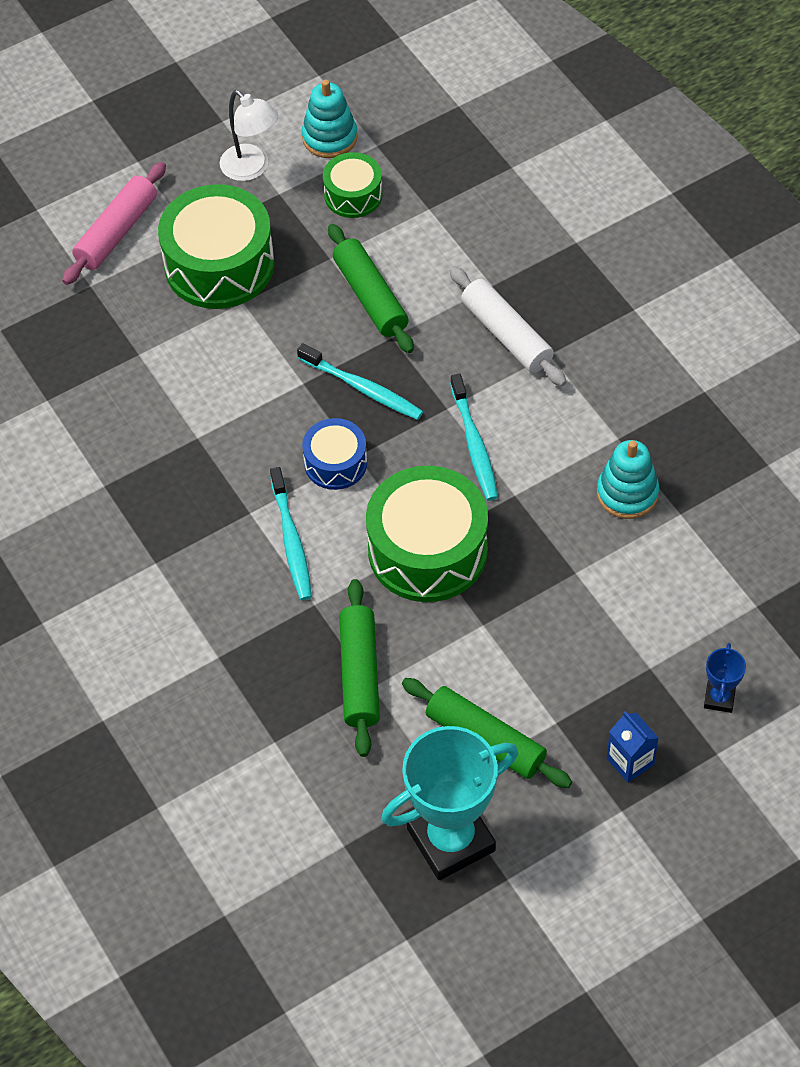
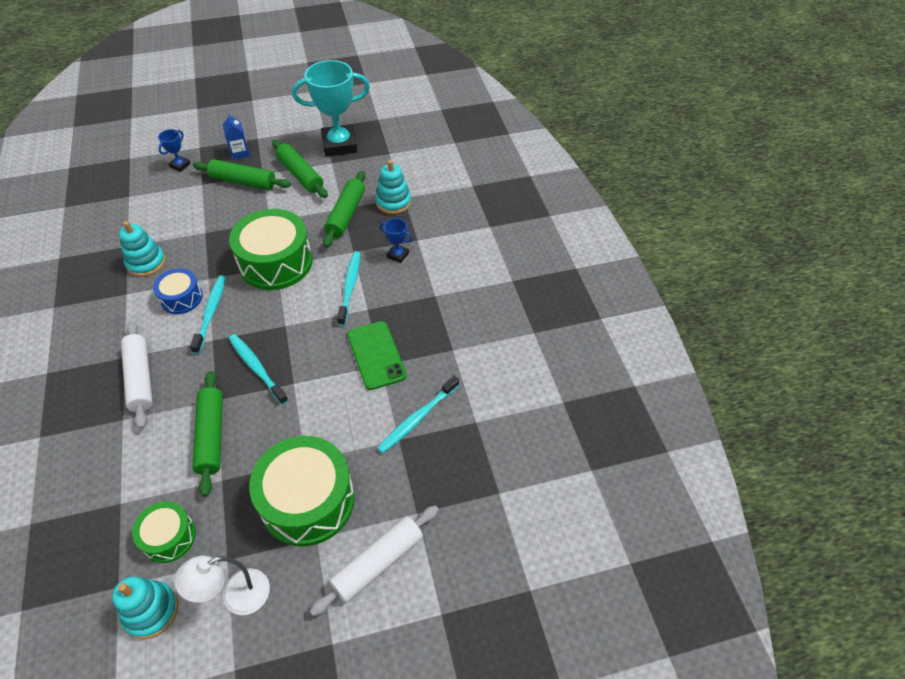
camera: 165 degrees left, 5 degrees down
(117, 232) = (378, 563): pink rolling pin -> white rolling pin
(123, 384) = (417, 418): none -> turquoise toothbrush
(208, 448) = (376, 355): none -> green phone
(239, 618) = (398, 255): none -> blue trophy
(251, 169) = (236, 597): white lamp -> white lamp turned 90 degrees counterclockwise
(288, 725) = (393, 202): none -> turquoise stacking toy
(335, 463) = (300, 324): blue drum -> blue drum (181, 298)
(579, 694) = (243, 181): none -> green rolling pin

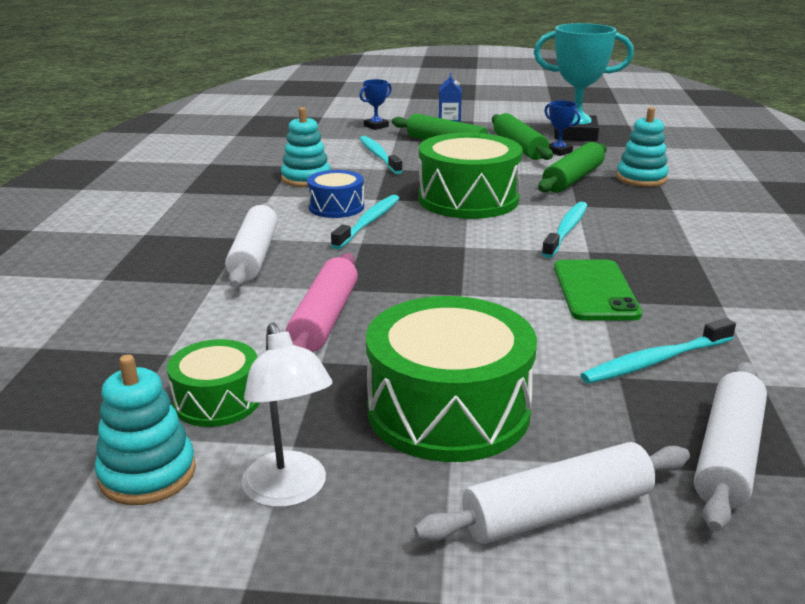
camera: 20 degrees right, 25 degrees down
(211, 436) = (324, 318): green rolling pin -> pink rolling pin
(236, 597) = (289, 491): white lamp -> white lamp turned 105 degrees counterclockwise
(257, 368) = (413, 273): turquoise toothbrush -> turquoise toothbrush (379, 156)
(398, 255) = (642, 216): blue trophy -> blue trophy (558, 151)
(459, 490) = (728, 455): none -> white rolling pin

